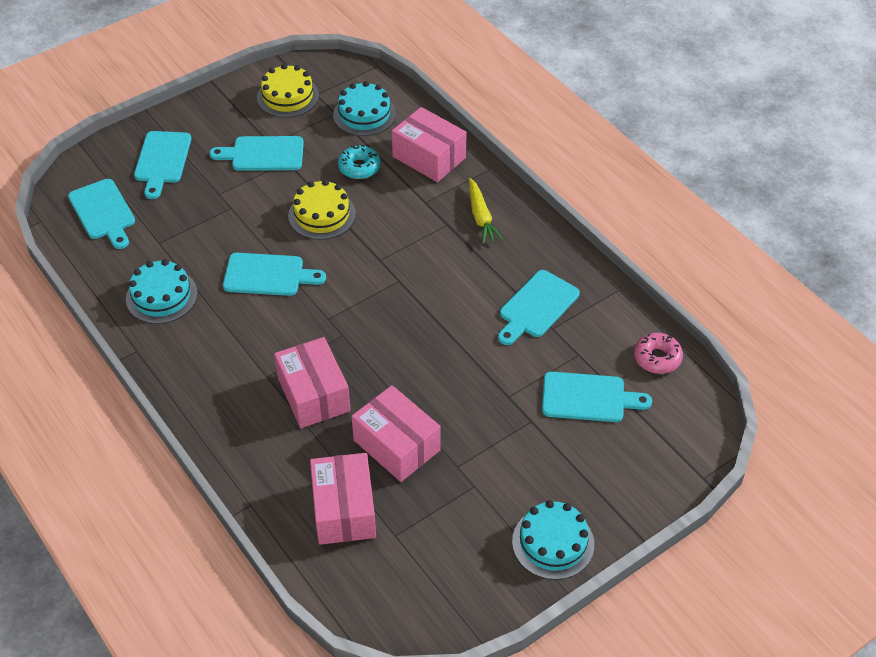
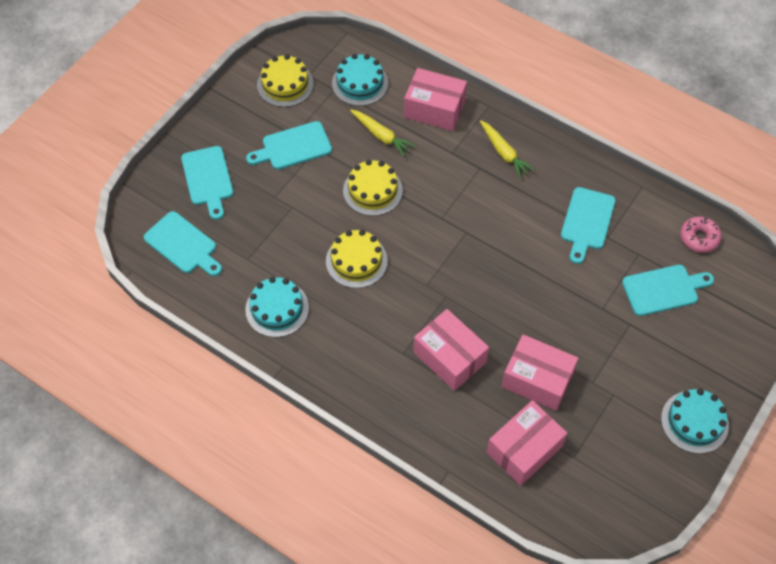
camera: 20 degrees left, 10 degrees up
(268, 275) = (356, 261): turquoise cutting board -> yellow cake
(344, 510) = (524, 449): pink box -> pink box turned 75 degrees clockwise
(359, 167) = (381, 136): turquoise donut -> yellow carrot

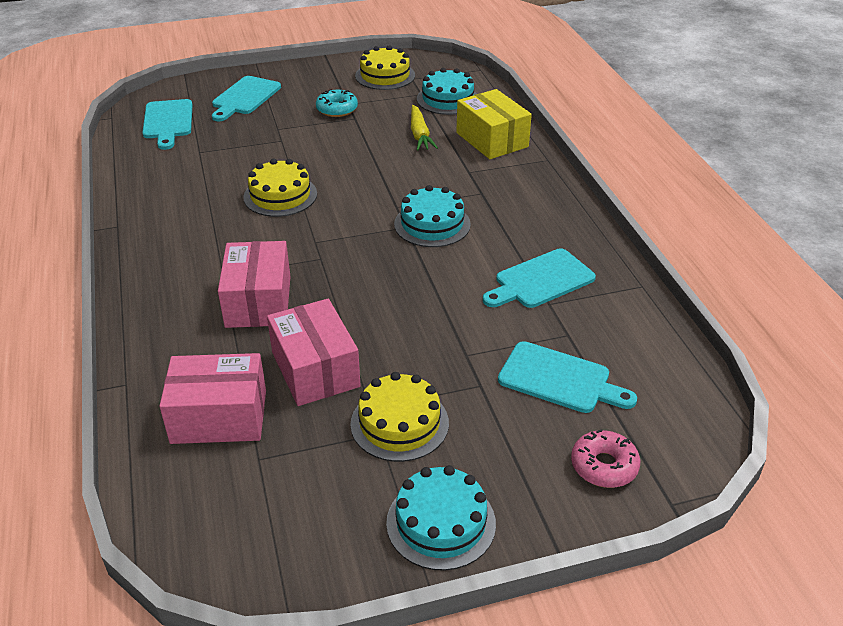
camera: 40 degrees right, 20 degrees down
(277, 309) = (171, 190): turquoise cake -> turquoise cake (432, 224)
(293, 147) = (337, 109): turquoise cutting board -> turquoise donut
(372, 190) = (362, 161): yellow cake -> yellow cake (399, 423)
(434, 109) = (492, 140): pink box -> yellow box
(504, 153) = (519, 194): yellow carrot -> none
(699, 238) = (662, 360): pink donut -> pink donut (604, 466)

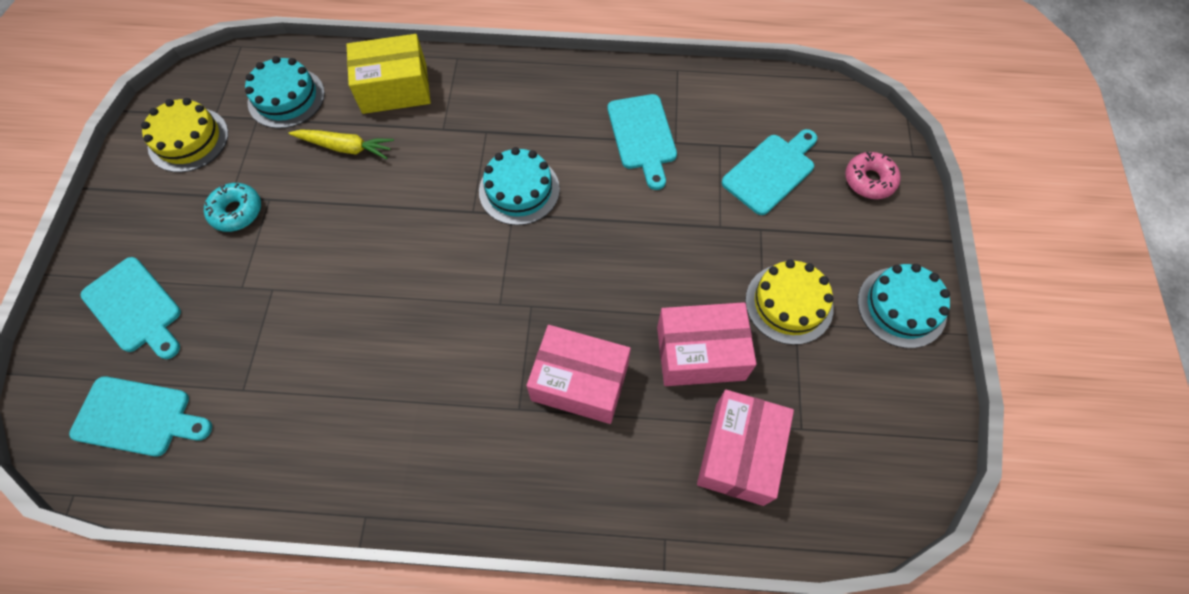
camera: 70 degrees left, 25 degrees up
(280, 195) = (394, 317): yellow cake -> none

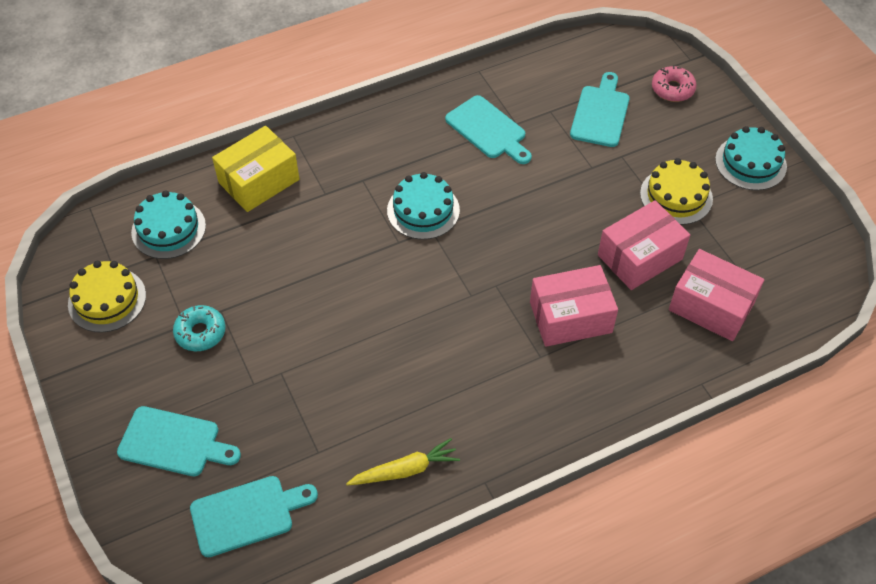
camera: 30 degrees left, 10 degrees down
(345, 147) = (254, 243): yellow carrot -> yellow carrot (405, 470)
(739, 453) = (711, 306): pink box -> pink box turned 45 degrees counterclockwise

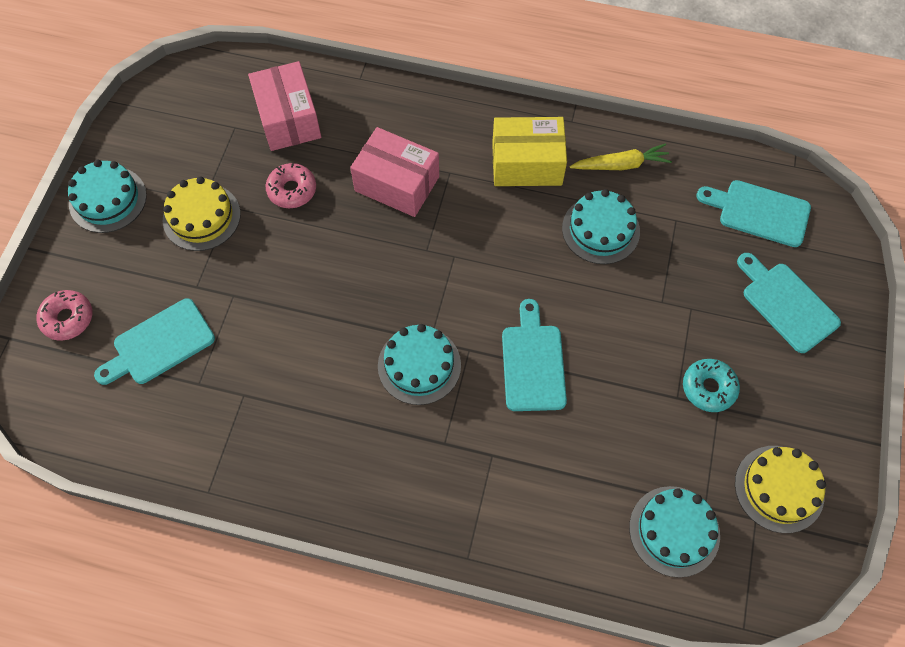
camera: 140 degrees left, 10 degrees up
(259, 181) = (545, 523): yellow box -> yellow box (527, 164)
(375, 397) = (600, 230): none -> turquoise cake
(405, 470) = (621, 165): yellow carrot -> yellow carrot turned 150 degrees clockwise
(488, 130) = (276, 408): turquoise cutting board -> turquoise cutting board (533, 363)
(639, 257) = (292, 190): pink box -> pink donut

